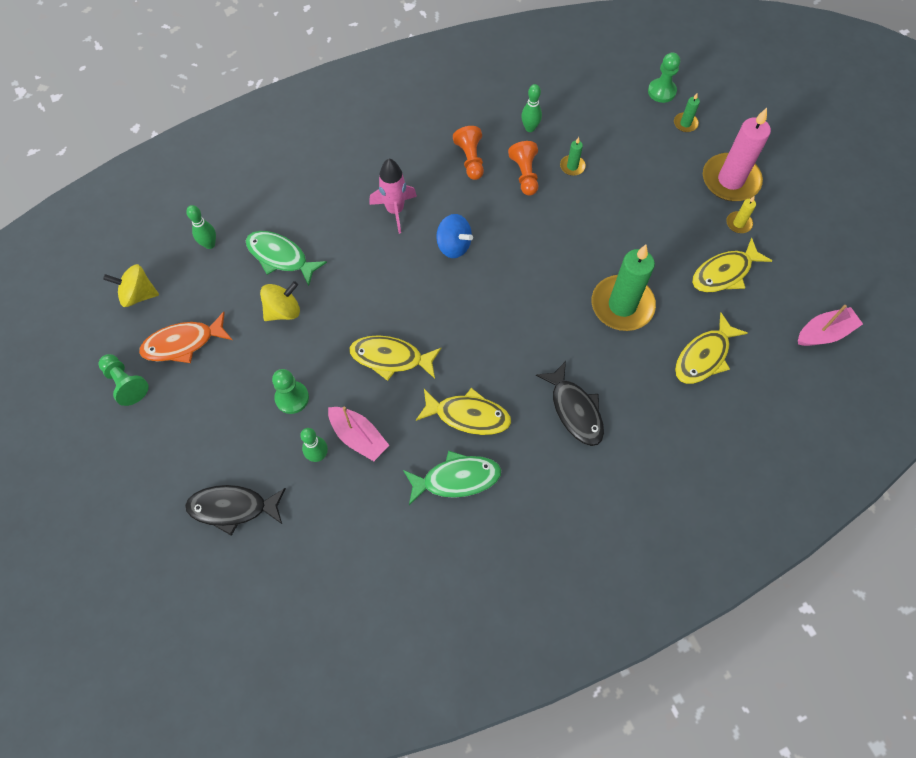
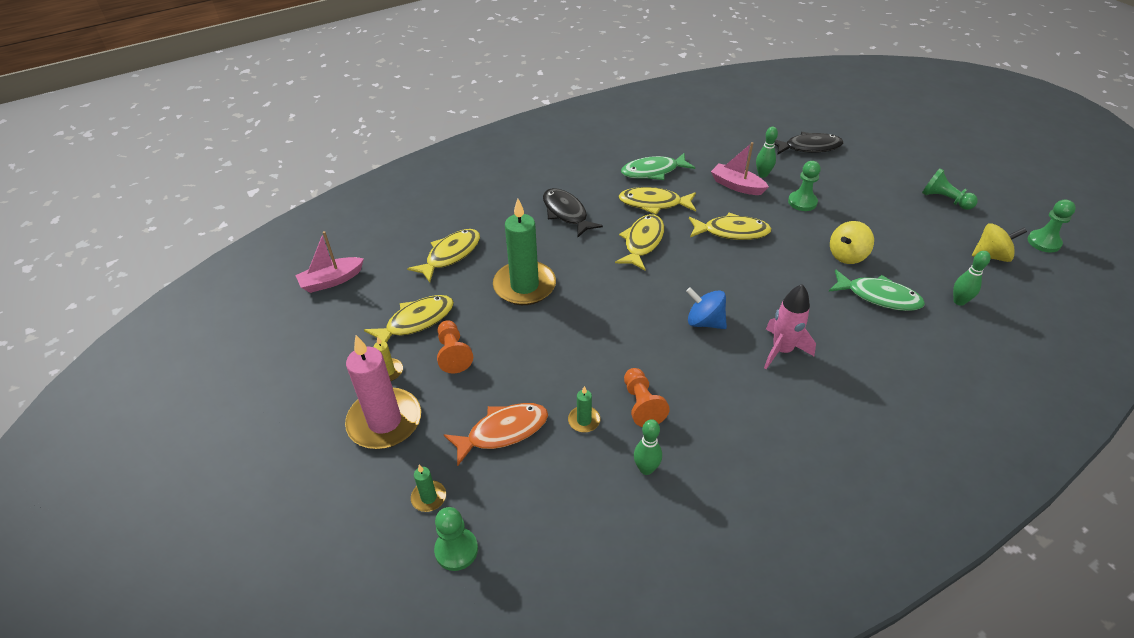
camera: 175 degrees right, 20 degrees down
(70, 307) = (1043, 242): none -> green pawn
(183, 343) = (919, 227): orange fish -> orange fish (503, 432)
(470, 159) = (714, 417): orange pawn -> orange pawn (453, 354)
(493, 353) = (642, 242): none -> yellow fish

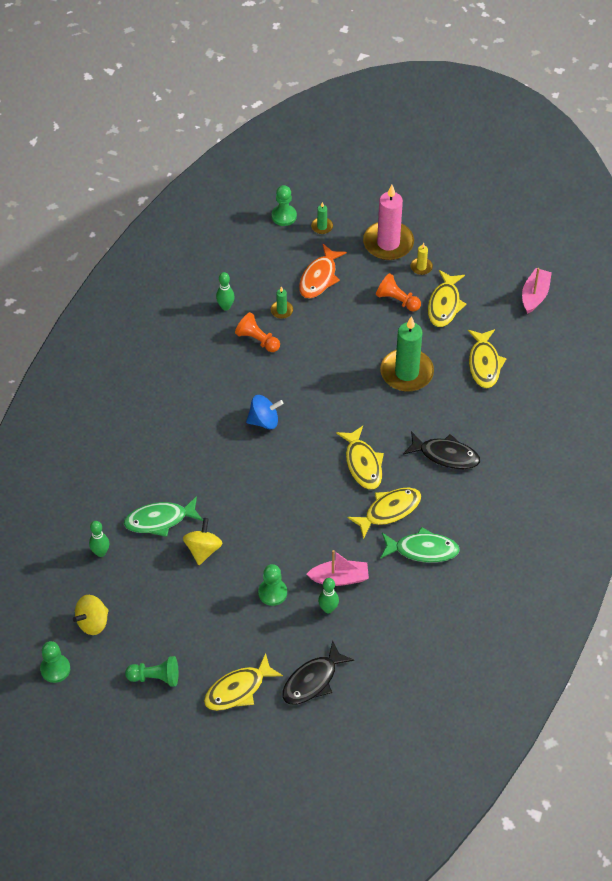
camera: 140 degrees right, 10 degrees up
(653, 171) = (422, 550): green fish -> green fish turned 60 degrees clockwise
(732, 232) = (305, 519): yellow fish -> yellow fish (238, 689)
(782, 350) = (200, 430): pink rocket -> none

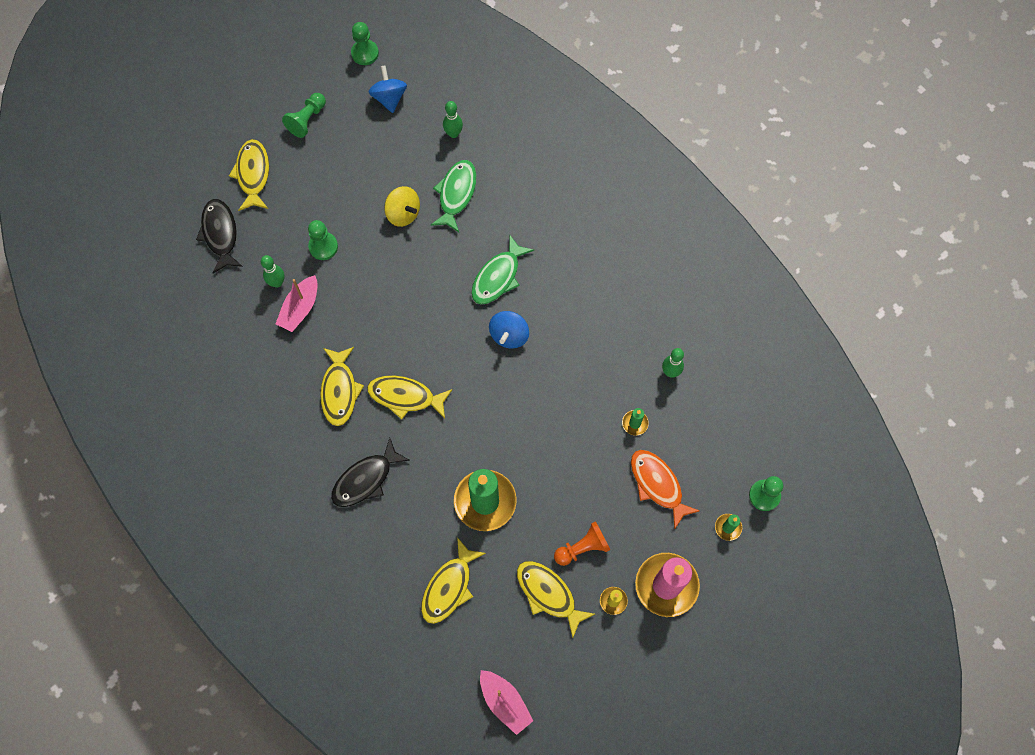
camera: 120 degrees right, 15 degrees up
(93, 622) = (389, 98): yellow spinning top -> blue spinning top
(257, 340) = (610, 380): orange pawn -> none
(422, 550) = (280, 396): green fish -> green fish (498, 277)
(484, 364) = (449, 587): yellow fish -> yellow fish turned 90 degrees counterclockwise

